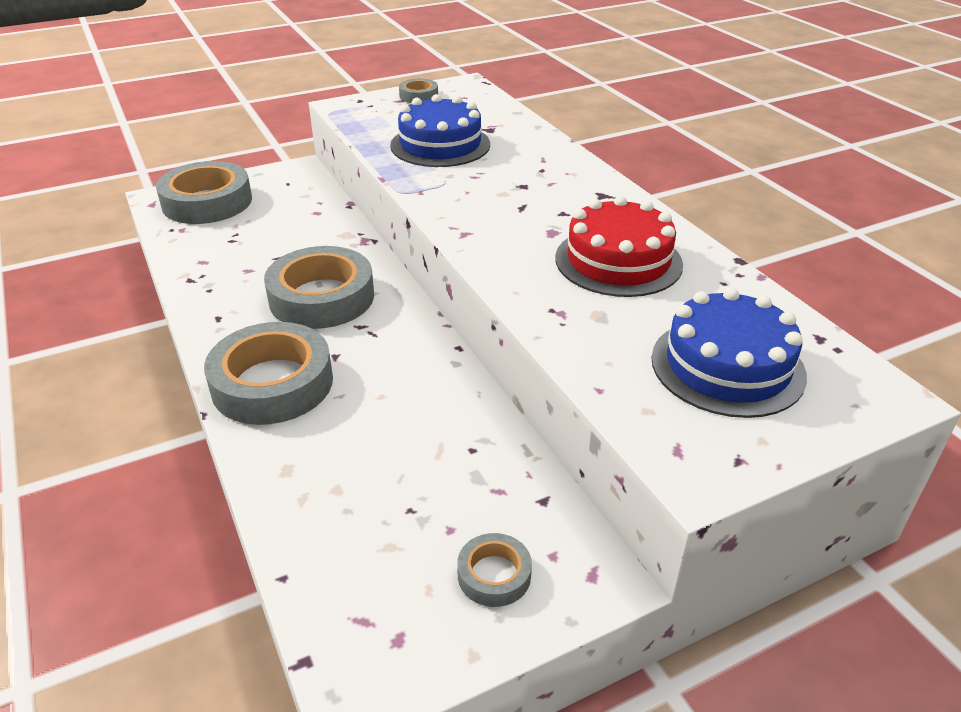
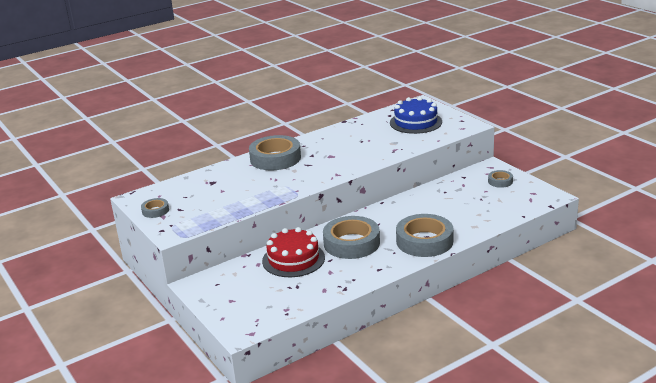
camera: 95 degrees left, 10 degrees down
(207, 202) = (247, 309): grey tape -> grey tape (275, 158)
(440, 145) = (235, 193): blue cake -> none
(618, 261) = (352, 142): red cake -> red cake (293, 259)

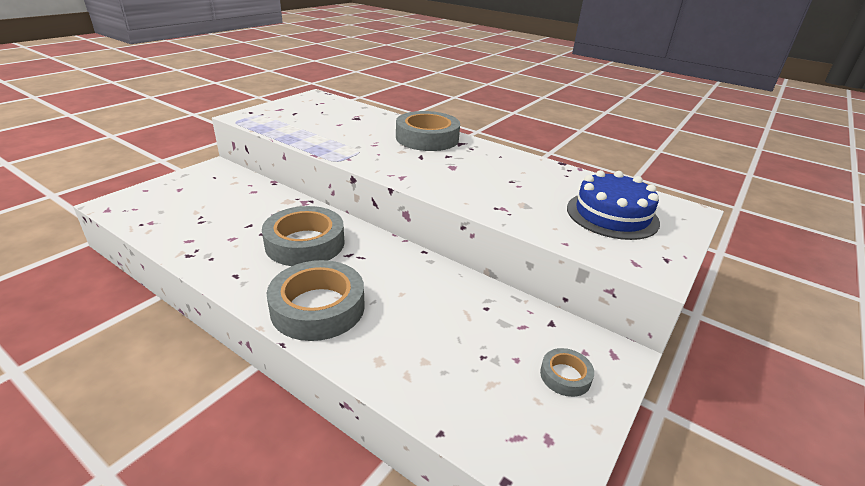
camera: 65 degrees right, 5 degrees up
(155, 211) = (290, 105): grey tape -> none
(293, 259) = (263, 210): red cake -> none

